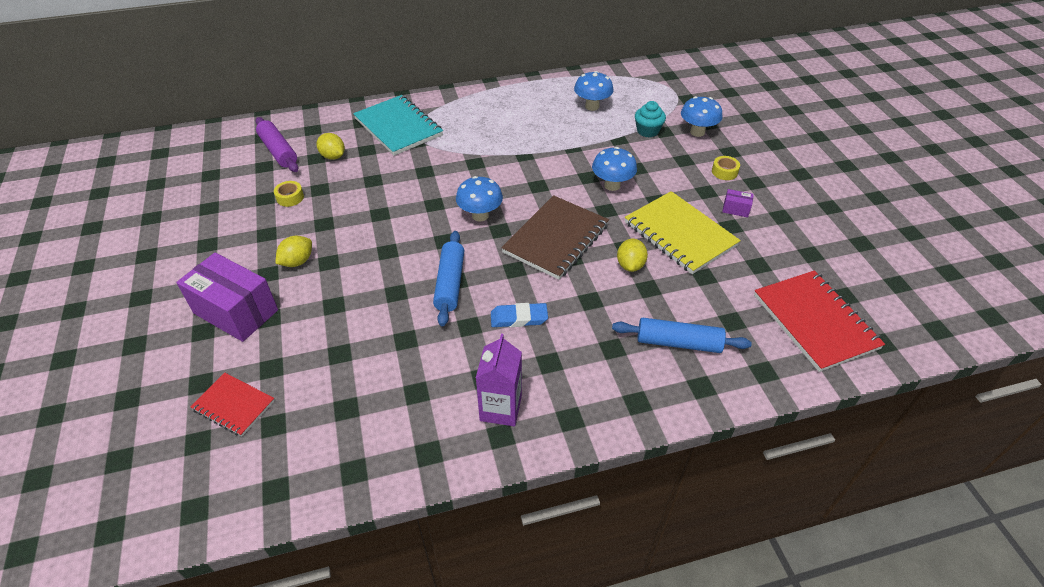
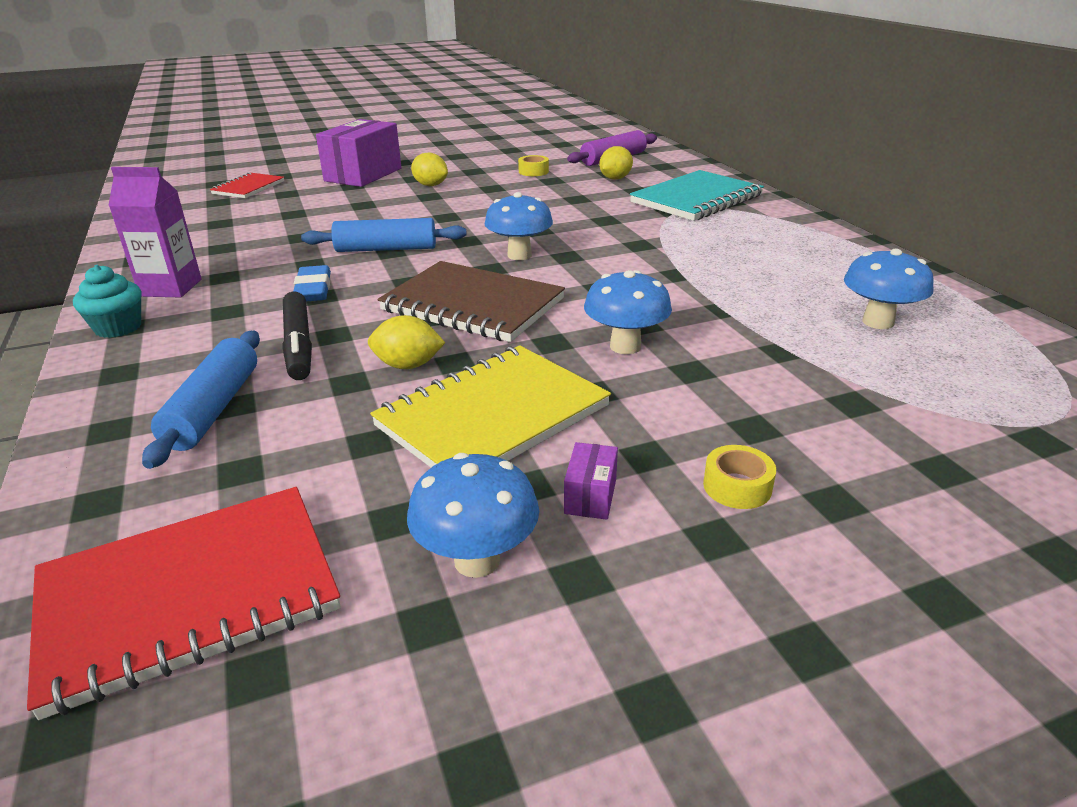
camera: 85 degrees right, 15 degrees down
(603, 315) = (298, 345): none -> black marker
(647, 131) = (838, 382): turquoise cupcake -> turquoise cupcake (118, 327)
(697, 132) = (888, 450): blue mushroom -> blue mushroom (477, 560)

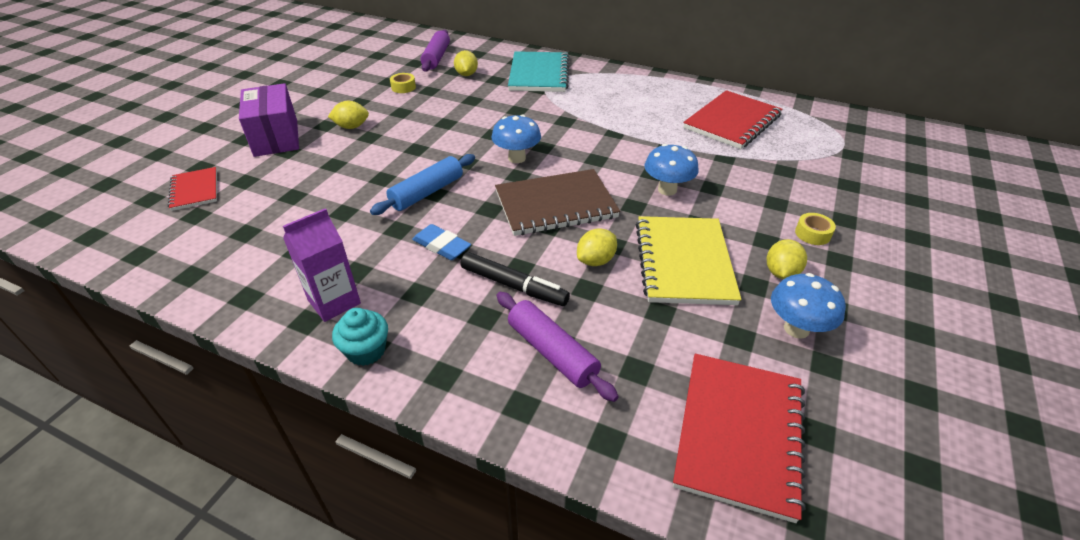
camera: 45 degrees left, 10 degrees up
(213, 409) = (552, 352): blue rolling pin -> purple rolling pin
(590, 496) = (781, 273): purple box -> yellow lemon
(878, 322) = (732, 122): blue mushroom -> red notebook

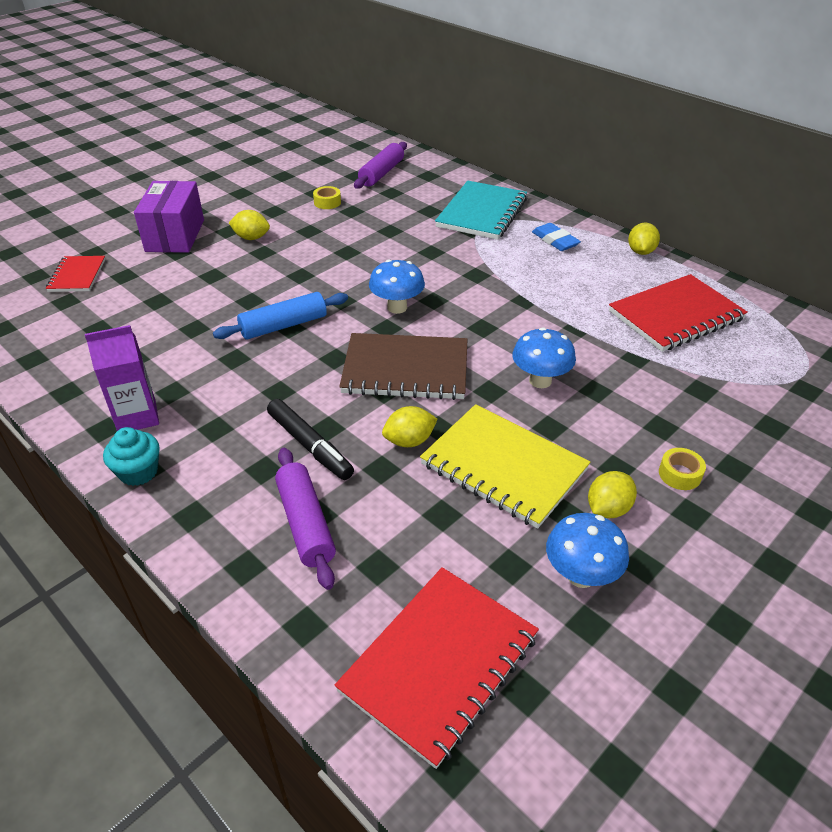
camera: 20 degrees right, 0 degrees up
(442, 246) = (265, 386): blue eraser -> blue eraser (555, 240)
(466, 74) = (402, 199): yellow lemon -> yellow lemon (640, 252)
(683, 262) = (503, 467): yellow notebook -> yellow notebook turned 75 degrees counterclockwise

